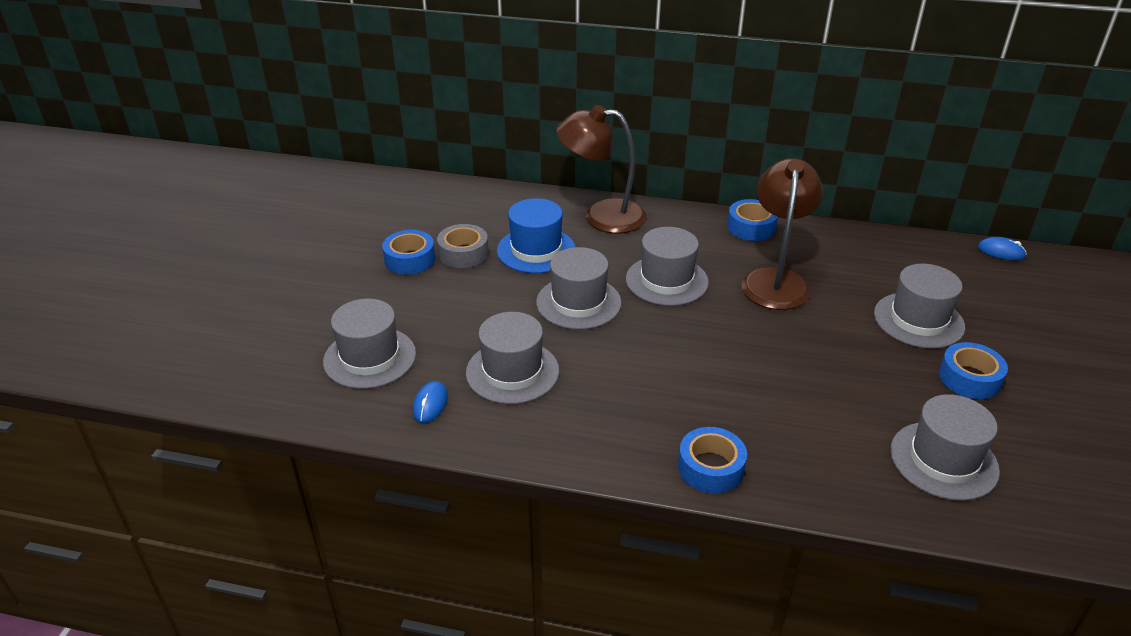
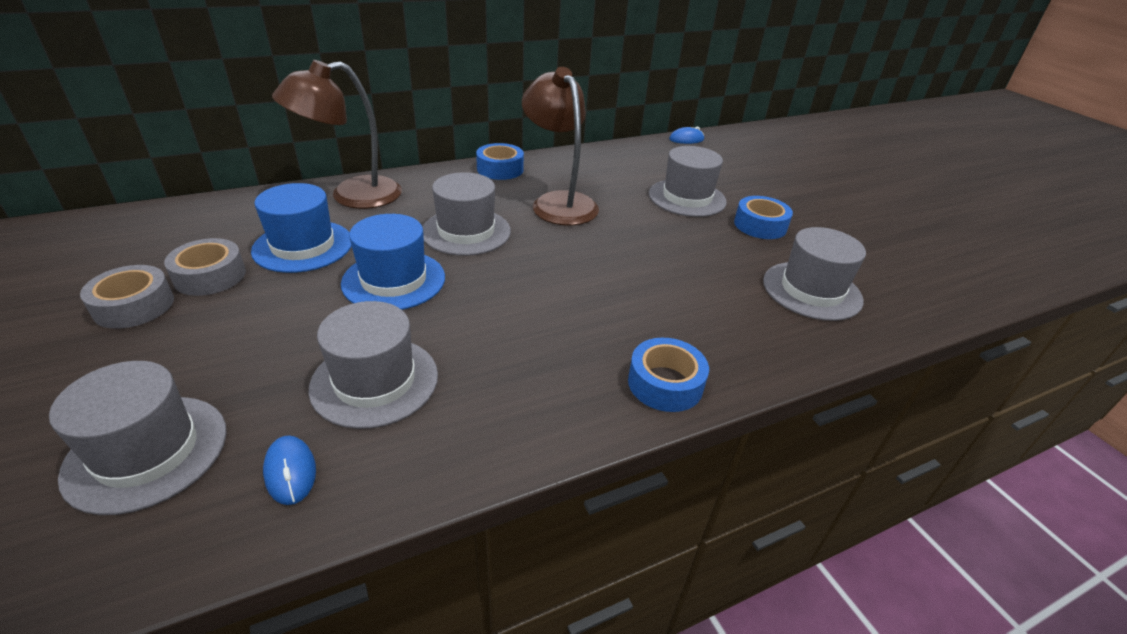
camera: 40 degrees left, 0 degrees up
(410, 259) = (134, 306): blue tape -> grey tape
(578, 302) = (394, 280): grey hat -> blue hat

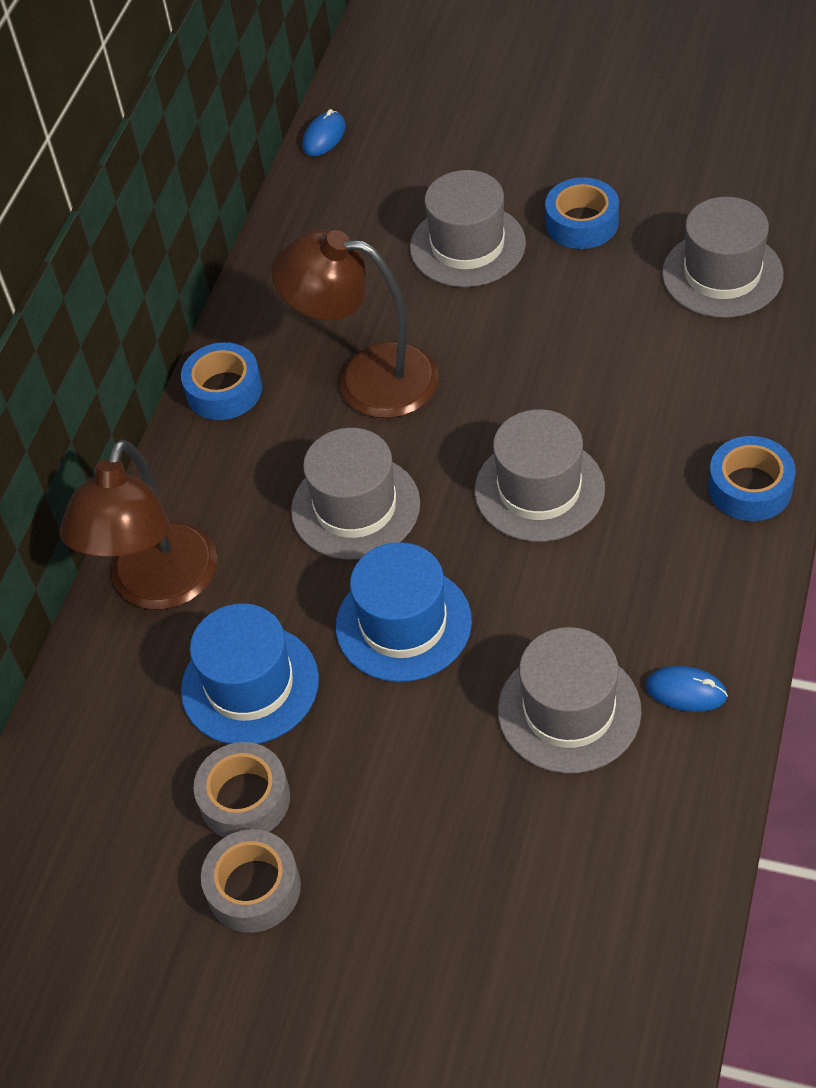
camera: 40 degrees left, 15 degrees up
(147, 452) = (533, 920): grey hat -> grey hat (539, 489)
(290, 472) = (643, 817): blue mouse -> blue mouse (686, 691)

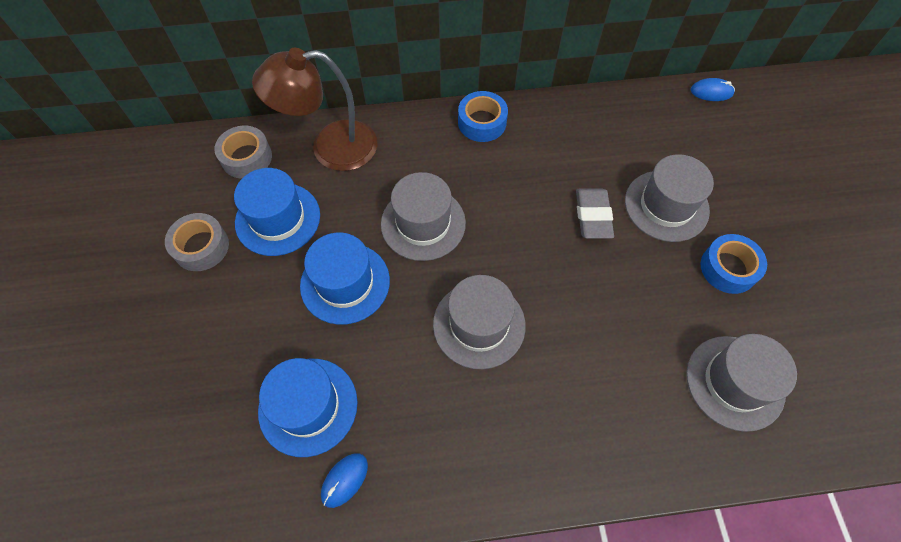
camera: 60 degrees right, 10 degrees up
(254, 888) = (144, 274): grey tape -> grey tape (246, 157)
(367, 378) = (526, 191): brown lamp -> none
(443, 322) = (593, 216): none -> grey eraser
(569, 710) = (308, 406): grey hat -> blue hat
(686, 691) = (344, 480): blue mouse -> blue mouse turned 45 degrees clockwise
(750, 488) = (539, 469): blue tape -> none

